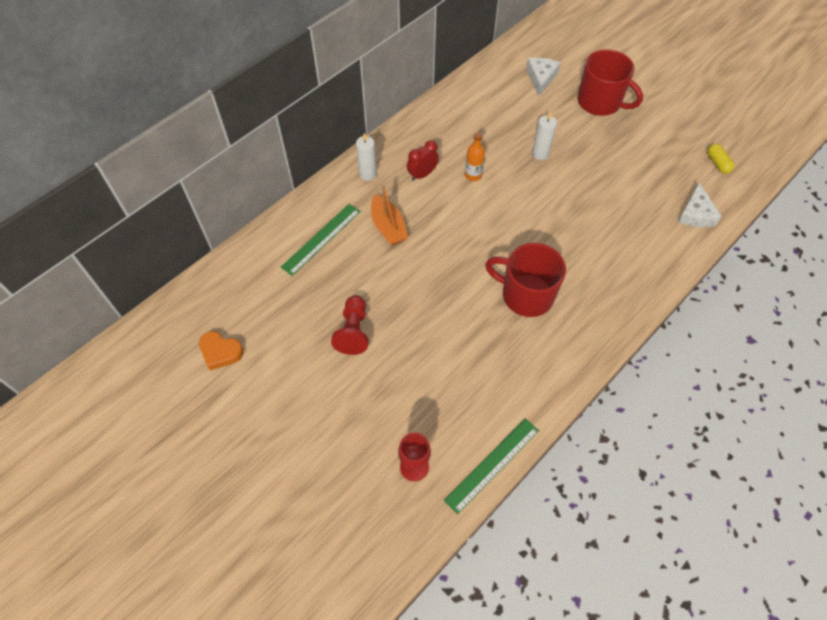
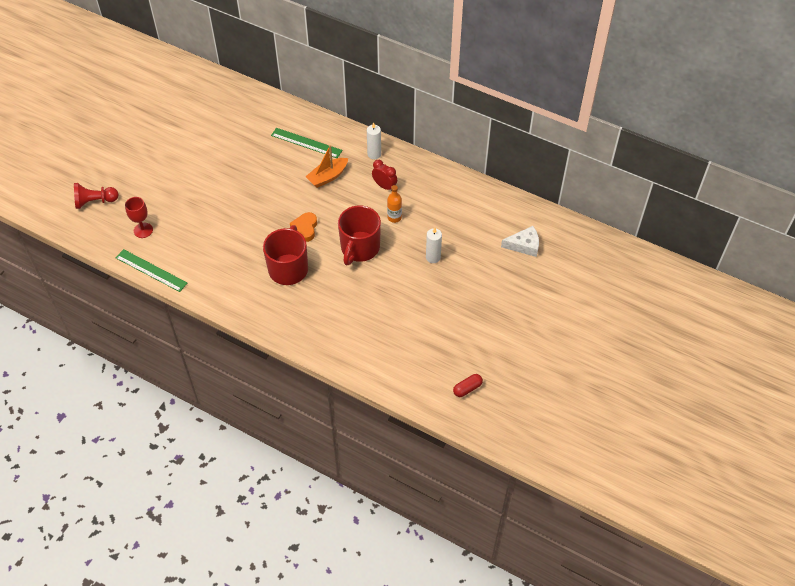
camera: 75 degrees right, 5 degrees down
(220, 352) = (204, 117): orange heart -> orange heart (305, 228)
(353, 331) = (234, 178): red pawn -> red pawn (95, 201)
(600, 102) = (511, 292): red mug -> red mug (359, 248)
(695, 214) = (402, 374): white cheese -> none
(717, 163) = (467, 388): yellow capsule -> red capsule

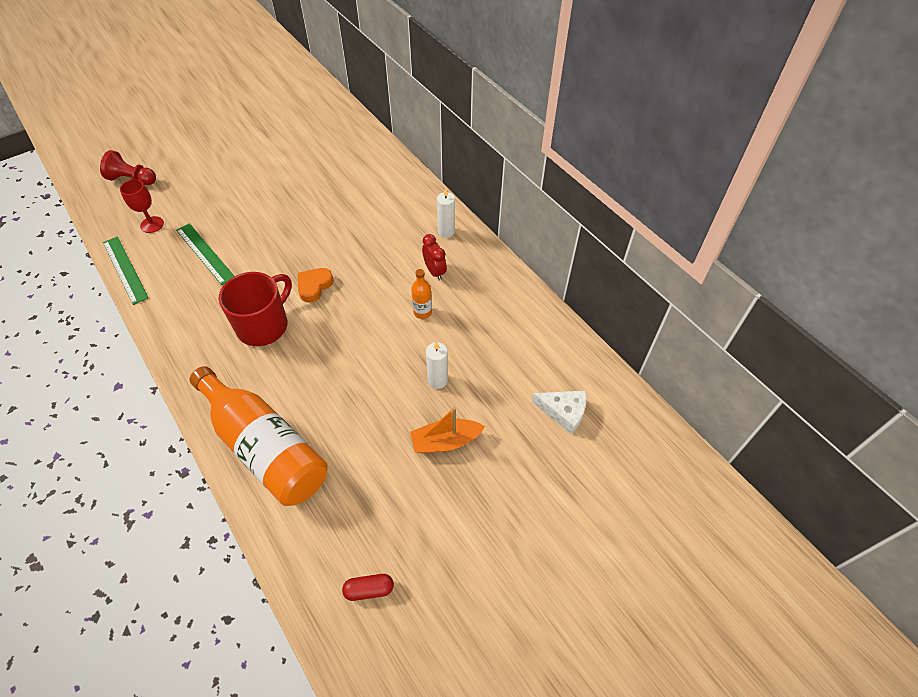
camera: 25 degrees right, 0 degrees up
(306, 143) = (381, 194): green ruler -> green ruler (205, 253)
(327, 177) = (378, 238): orange boat -> orange boat (445, 441)
(348, 341) = (265, 447): none -> orange bottle
(359, 248) = (358, 333): red mug -> none

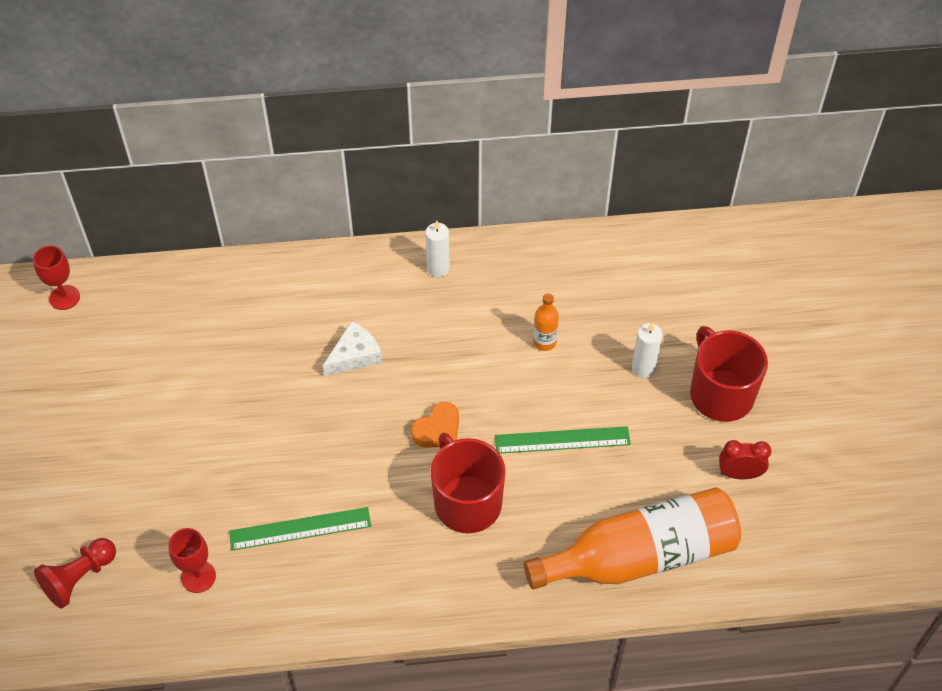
camera: 60 degrees left, 0 degrees up
(125, 269) = (266, 631): green ruler -> green ruler (562, 440)
(314, 94) = (64, 297): none -> red goblet
(314, 286) = (438, 430): orange heart -> orange heart turned 105 degrees counterclockwise
(369, 589) = (844, 521): red capsule -> none
(434, 271) = (492, 306): red clock -> red clock (739, 474)
(445, 441) = (720, 393): orange boat -> red mug
(563, 412) = (739, 284): white cheese -> white cheese (355, 355)

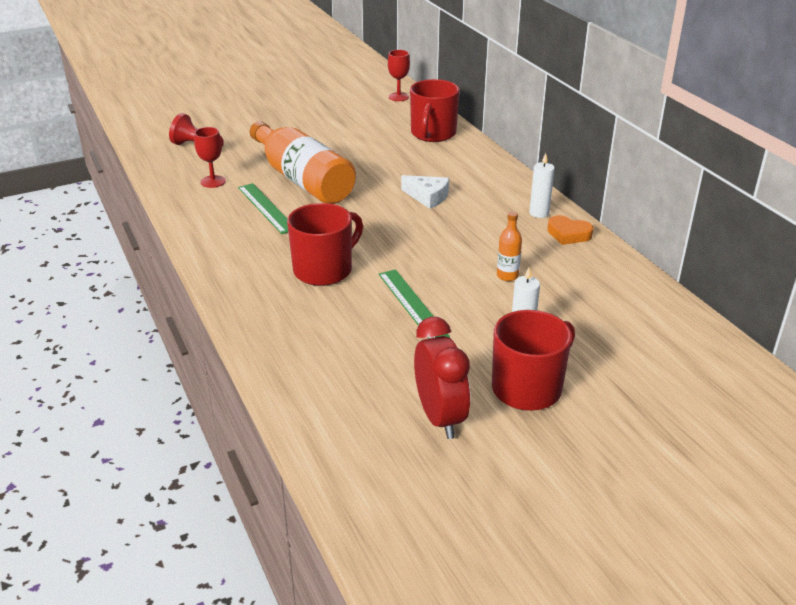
camera: 70 degrees right, 20 degrees down
(198, 297) = (433, 134): none -> red mug
(438, 430) = (384, 244): orange heart -> orange heart (568, 234)
(640, 556) = (314, 370): orange bottle -> orange bottle (303, 179)
(739, 474) = (440, 417): red clock -> red clock, size x1.67

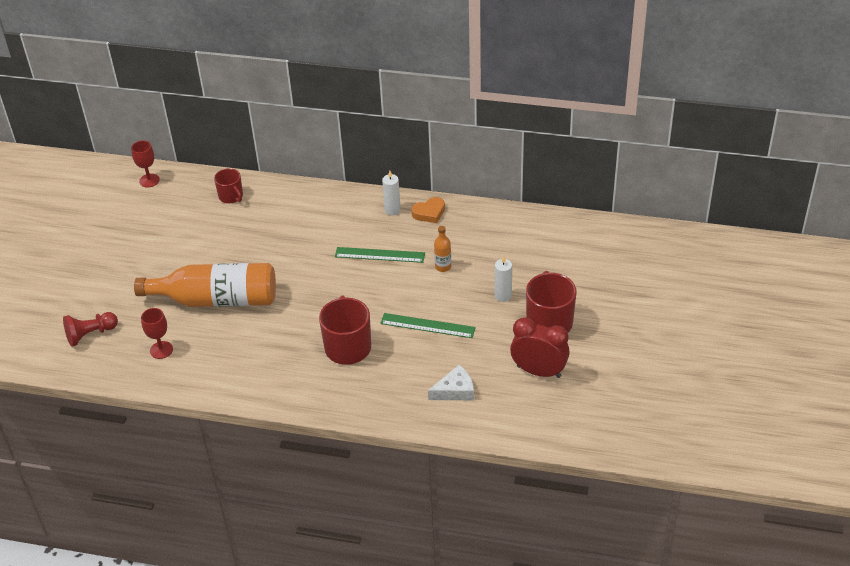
camera: 50 degrees left, 10 degrees up
(266, 208) = (235, 338): green ruler -> green ruler (379, 255)
(428, 197) = (314, 249): white cheese -> white cheese (455, 391)
(433, 134) = (231, 196): red mug -> red mug, size x0.59

